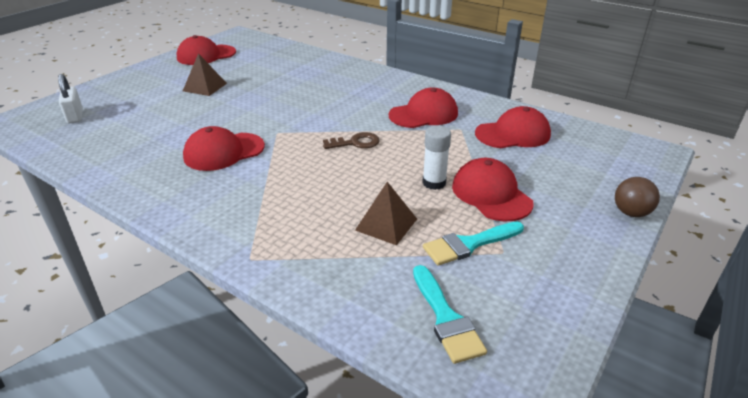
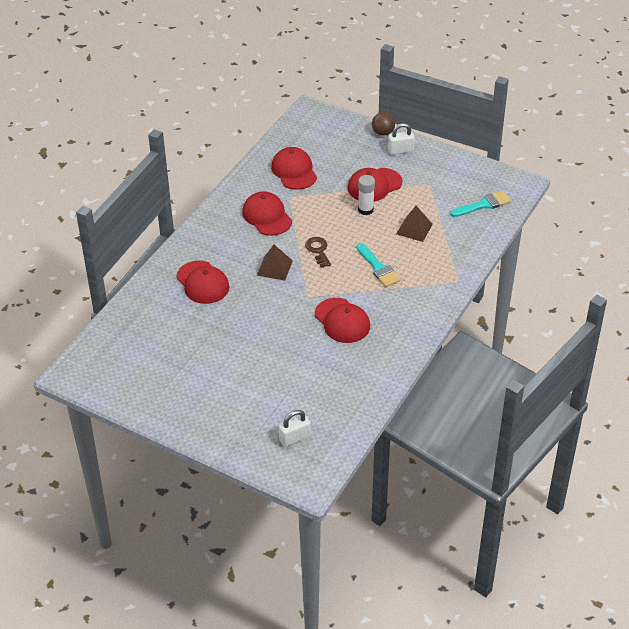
camera: 95 degrees left, 10 degrees up
(205, 87) = (223, 364): brown pyramid -> brown pyramid (274, 268)
(206, 55) = (139, 385): red cap -> red cap (202, 283)
(469, 244) = (425, 196): turquoise brush -> turquoise brush (378, 268)
(588, 228) = (400, 150): none -> white padlock

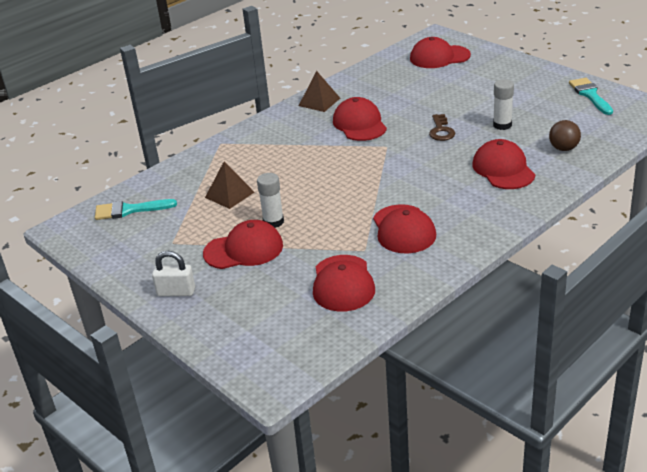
camera: 160 degrees left, 10 degrees down
(210, 335) = (502, 125): none -> white glue stick
(274, 268) = (413, 174): brown pyramid -> brown pyramid (319, 102)
(294, 438) = (439, 57): white padlock -> red cap
(318, 250) = (355, 185): brown key -> brown key (441, 131)
(378, 268) = (295, 162): turquoise brush -> turquoise brush (590, 95)
(383, 133) = (181, 324): brown ball -> brown ball (563, 148)

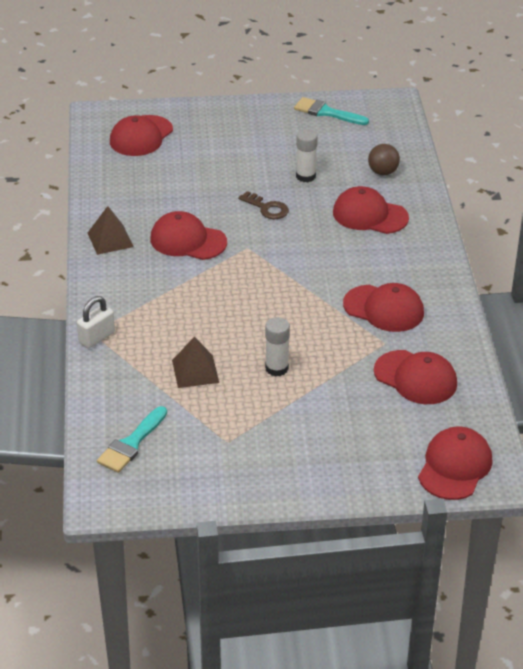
camera: 55 degrees left, 5 degrees up
(176, 292) = (309, 473): white padlock -> white padlock (97, 337)
(244, 249) = (296, 405): red cap -> red cap (455, 466)

